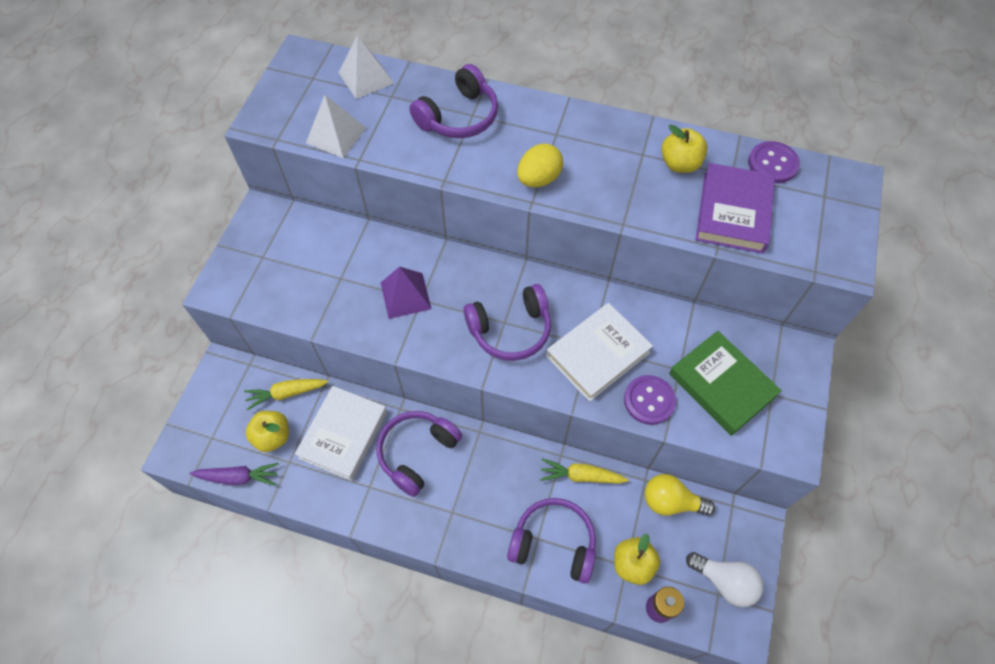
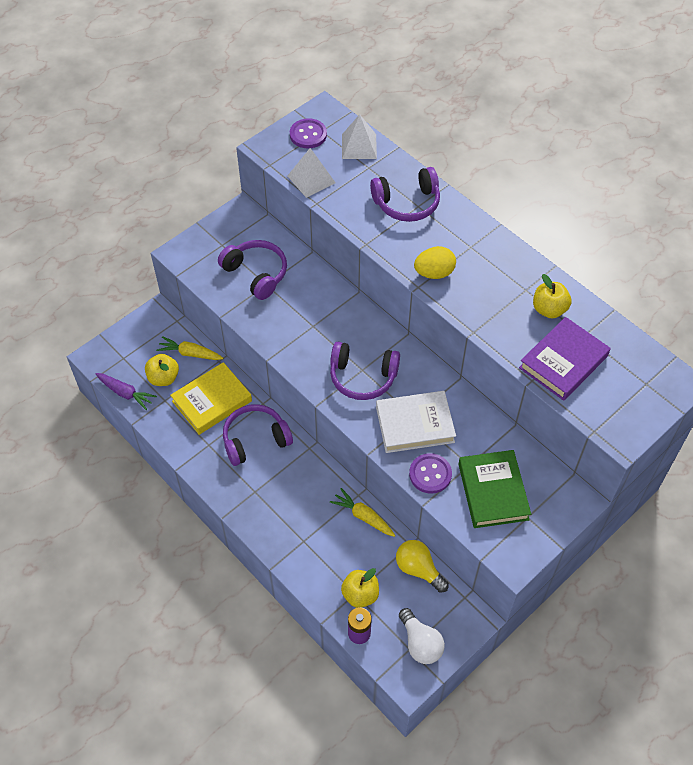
camera: 30 degrees right, 5 degrees down
(343, 435) = (212, 401): white book -> yellow book
(405, 295) = (303, 318): purple pyramid -> none
(553, 543) = (312, 550): purple headphones -> purple headphones (256, 274)
(772, 164) = (623, 342): purple button -> purple button (308, 135)

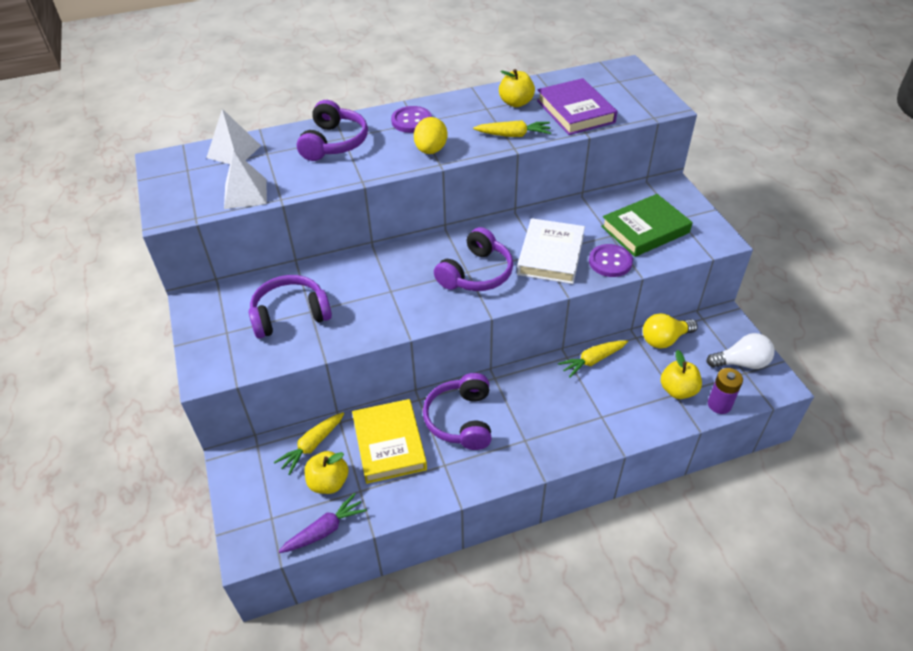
camera: 65 degrees left, 10 degrees down
(308, 135) = (183, 179): purple button -> purple button (411, 121)
(493, 325) = (513, 135): none -> yellow carrot
(493, 491) = (645, 229): green book -> green book turned 45 degrees counterclockwise

